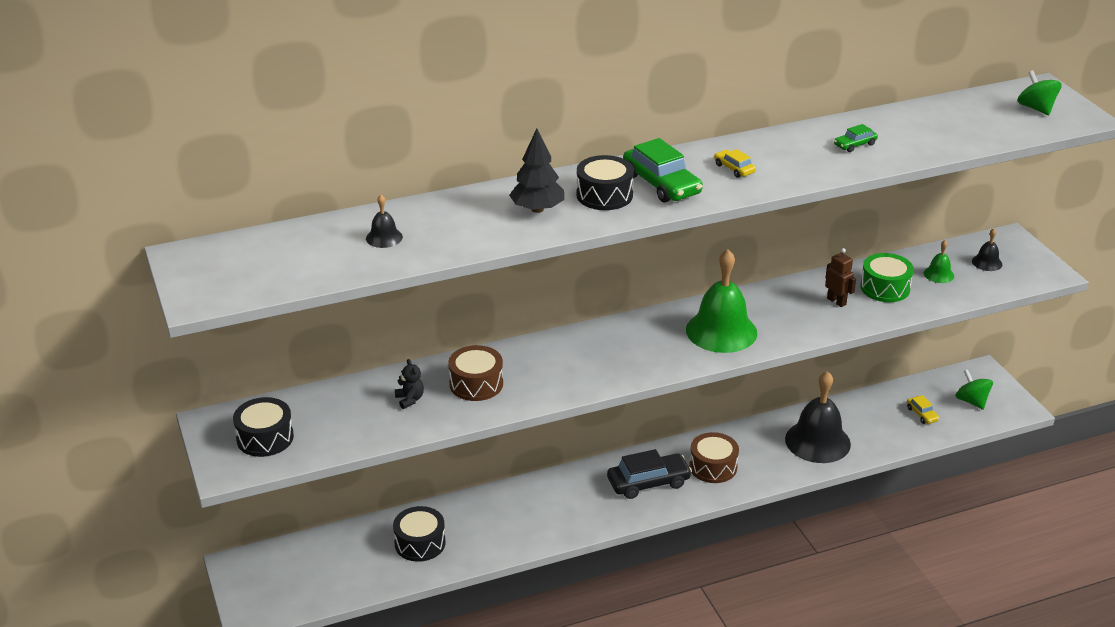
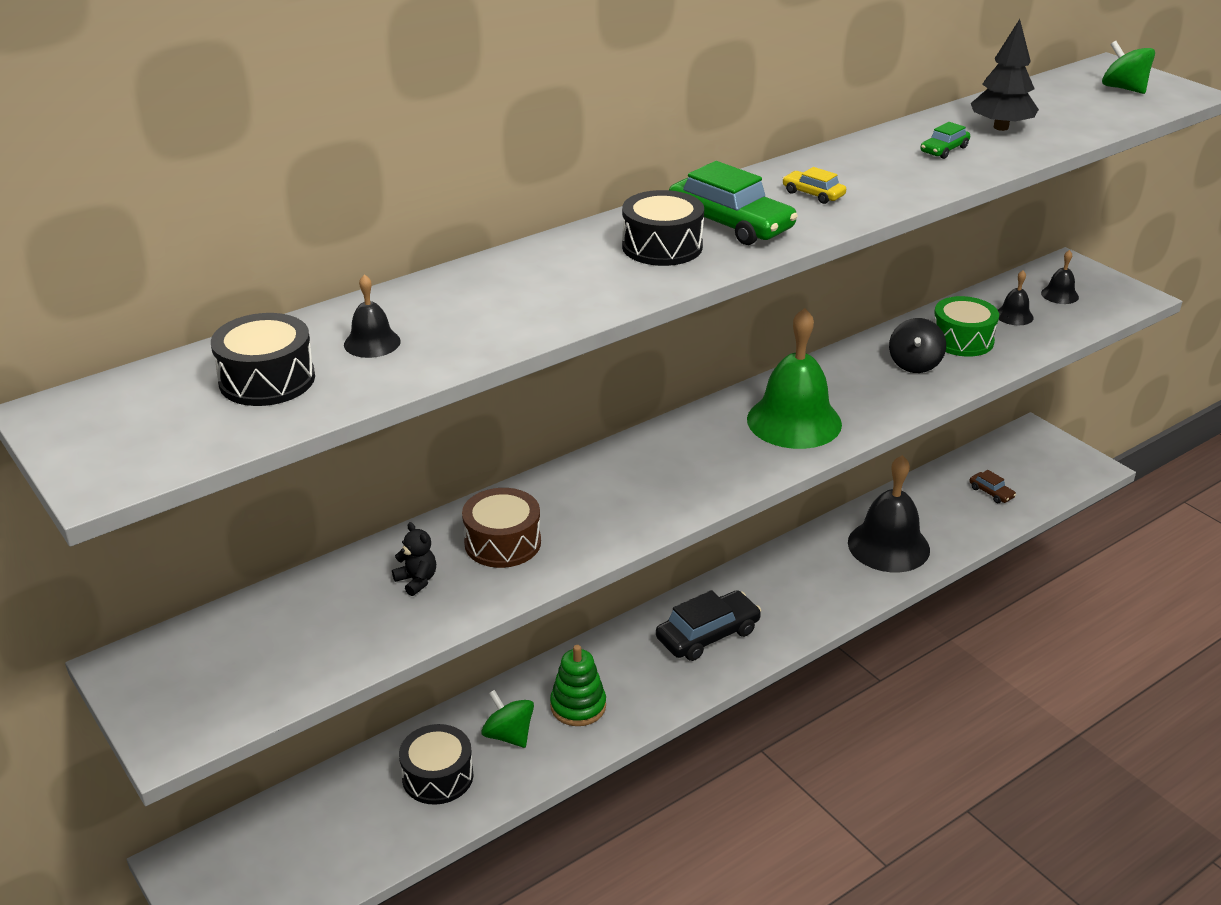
camera: 15 degrees left, 0 degrees up
(265, 438) = (218, 676): black drum -> black drum (267, 380)
(534, 515) = (578, 706): none -> green stacking toy
(537, 209) = (579, 276): black tree -> black tree (1001, 127)
(713, 467) = (779, 600): brown drum -> none
(836, 301) = (914, 364): brown robot -> black spinning top
(922, 414) = (991, 492): yellow car -> brown car
(938, 274) = (1014, 316): green bell -> black bell
(971, 401) = (1038, 468): green spinning top -> green spinning top (508, 735)

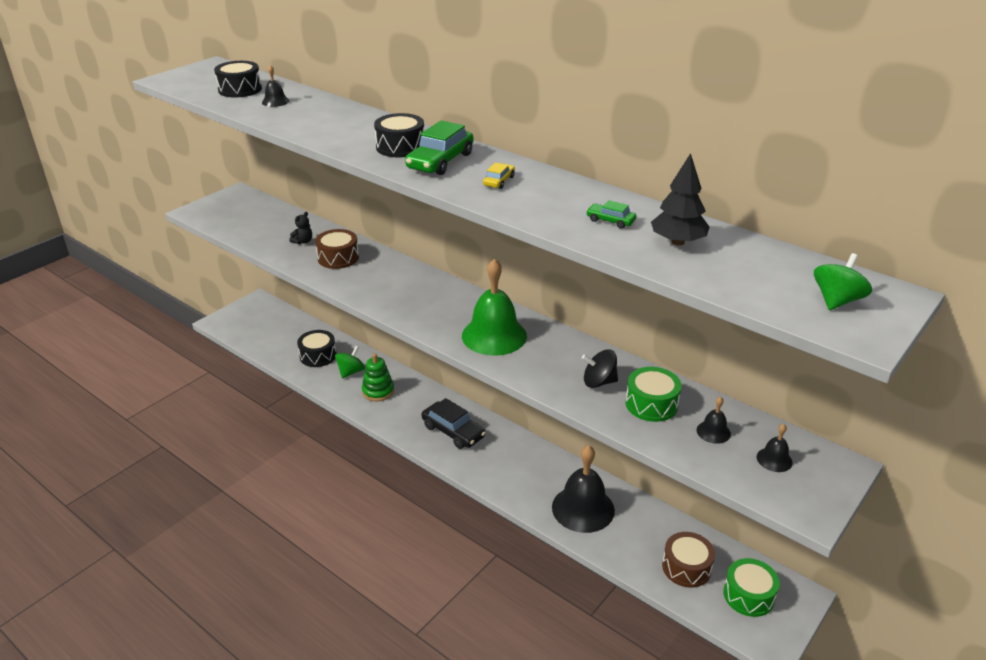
camera: 75 degrees right, 0 degrees up
(991, 492) = (686, 567): brown car -> brown drum
(1032, 463) = (748, 595): none -> green drum

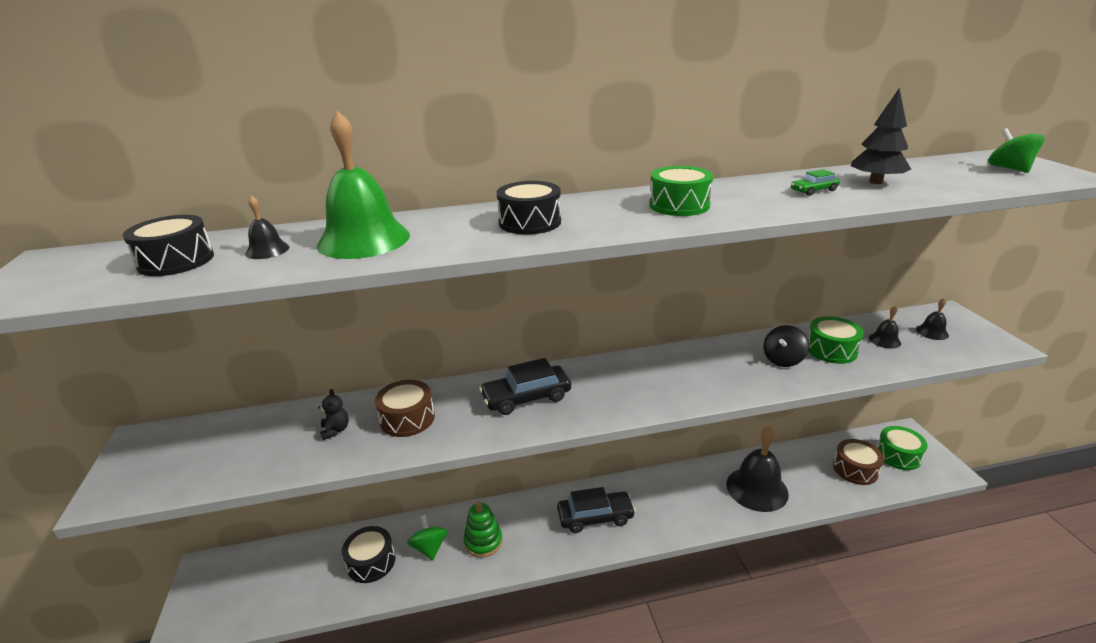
camera: 50 degrees left, 5 degrees down
(407, 288) = (526, 397): none -> black car
(440, 161) = (596, 215): green car -> none
(494, 335) = (664, 381): green bell -> green bell (364, 240)
(499, 181) = (679, 205): yellow car -> green drum

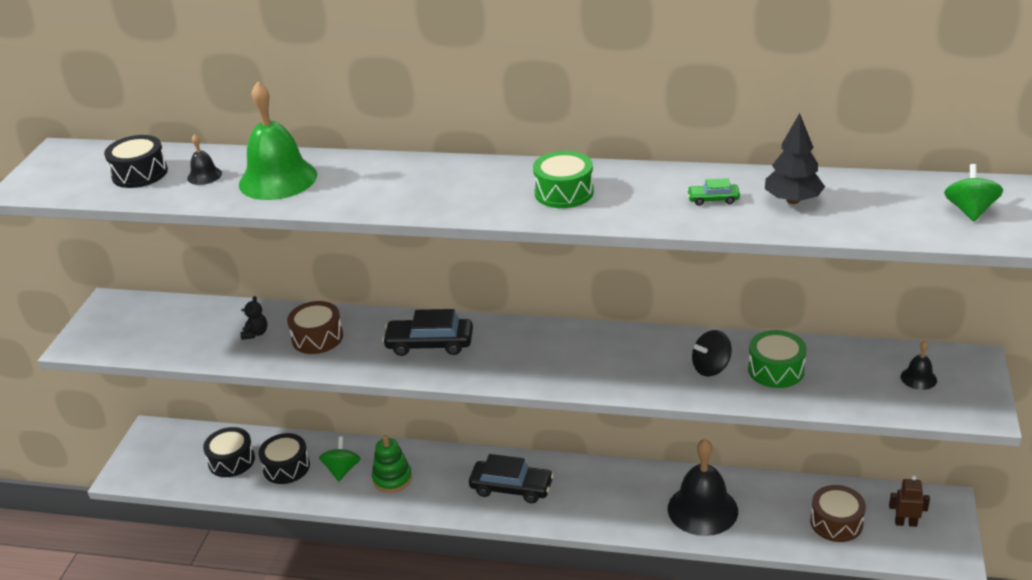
camera: 25 degrees right, 5 degrees up
(530, 222) = (418, 187): black drum -> black drum (231, 461)
(884, 340) = (849, 374): black bell -> none
(898, 455) = (905, 523): green drum -> brown robot

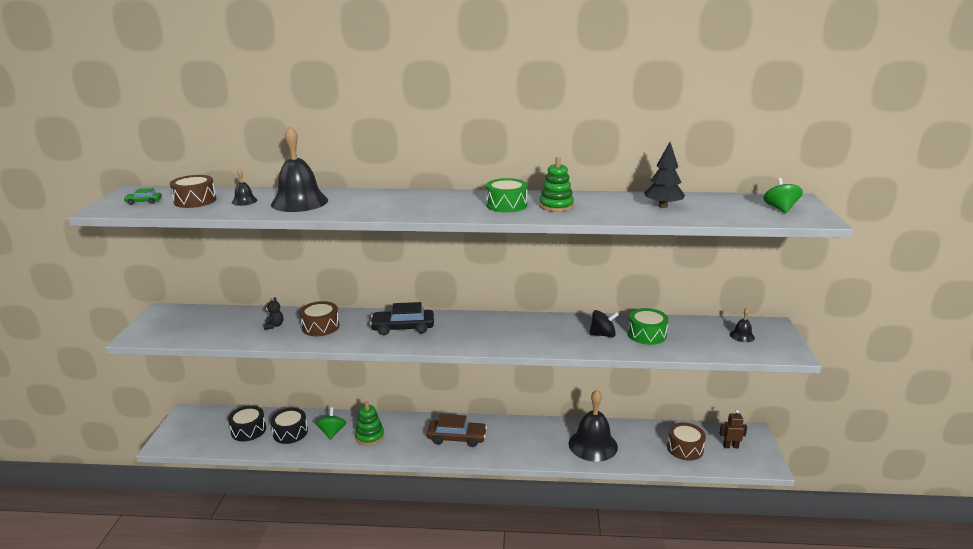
camera: 10 degrees left, 10 degrees down
(140, 173) = (195, 201): black drum -> brown drum
(278, 179) = (299, 202): green bell -> black bell
(511, 488) = (457, 438): black car -> brown car
(635, 196) = (556, 206): none -> green stacking toy
(711, 367) = (603, 335): black spinning top -> black spinning top turned 150 degrees counterclockwise
(713, 199) = (610, 206): green car -> green car (144, 202)

